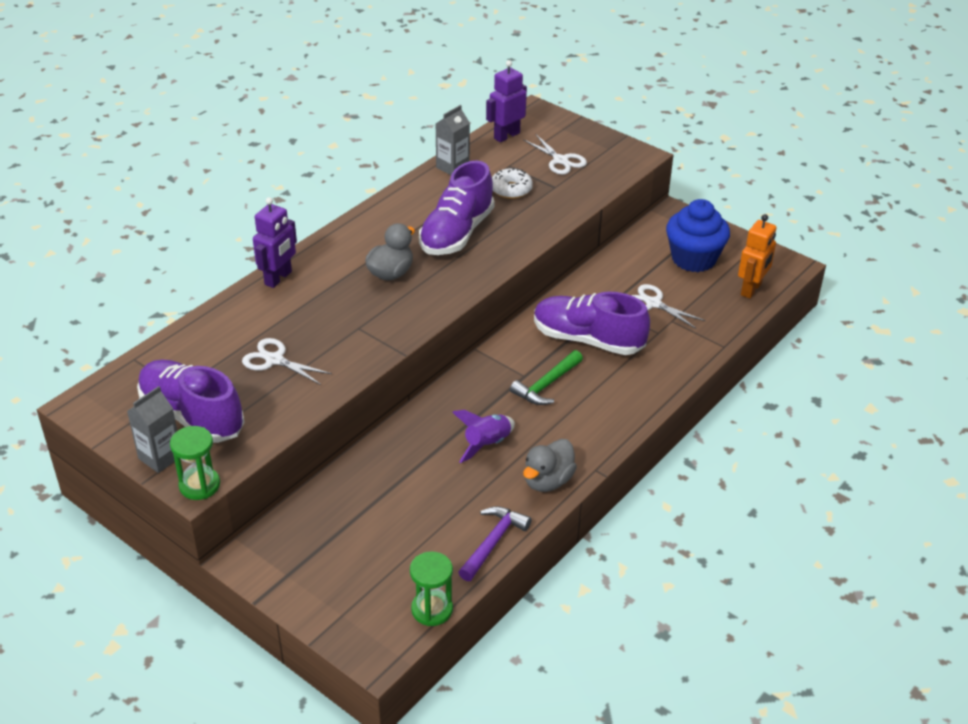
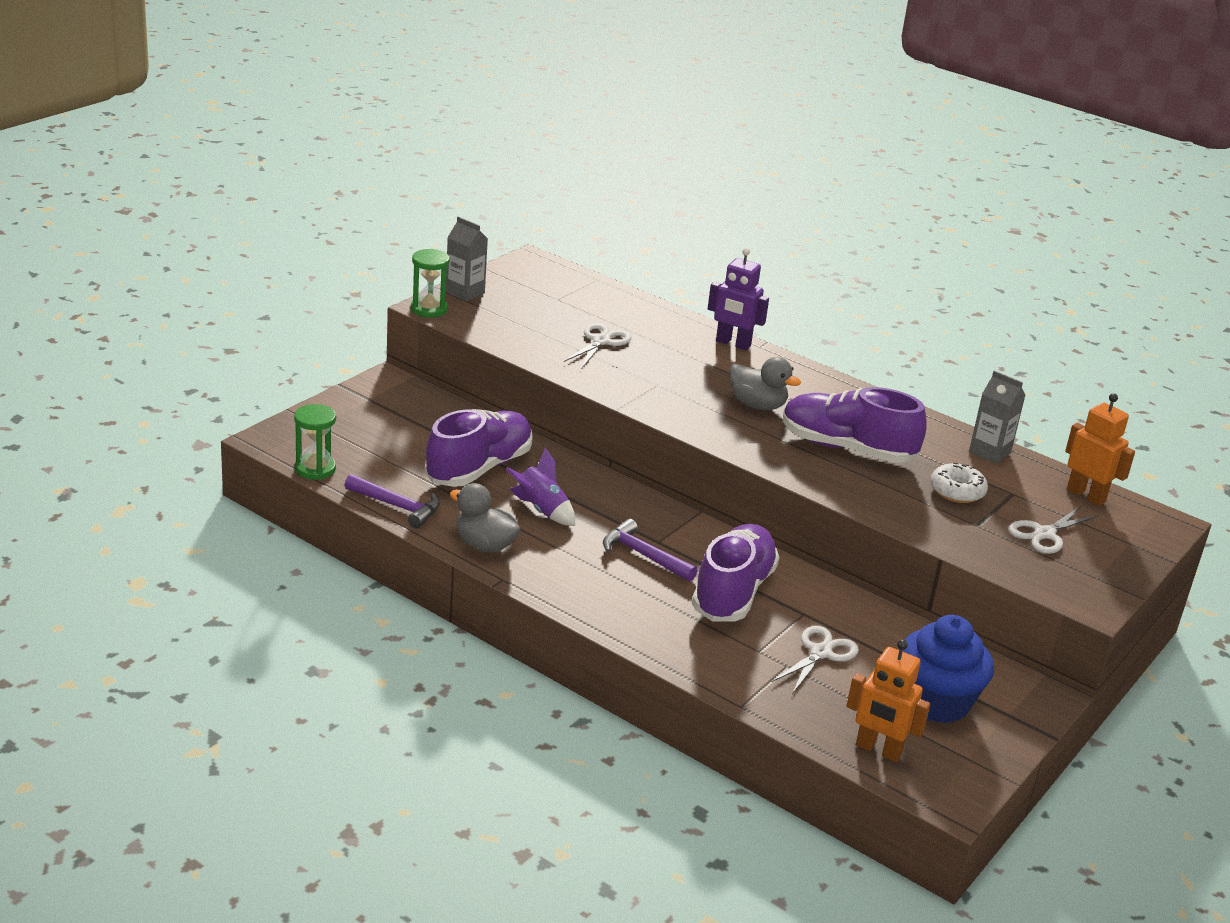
camera: 85 degrees right, 10 degrees down
(192, 416) = (519, 305): purple shoe -> purple shoe (479, 468)
(506, 136) = (1086, 495): purple robot -> orange robot
(547, 385) = (644, 555): green hammer -> purple hammer

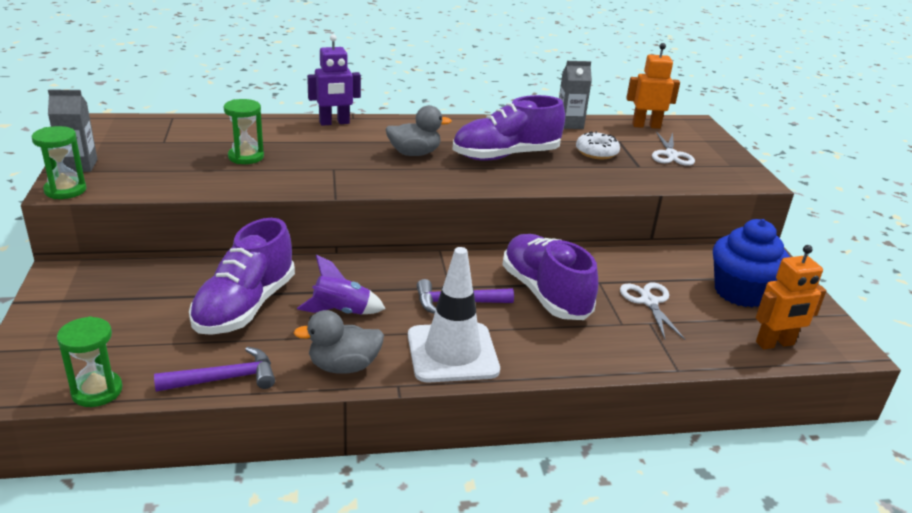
camera: 45 degrees left, 0 degrees up
(479, 468) = (245, 306): purple shoe -> purple shoe turned 150 degrees counterclockwise
(577, 584) = (452, 353): none -> white traffic cone
(601, 341) = (246, 157): white scissors -> green hourglass

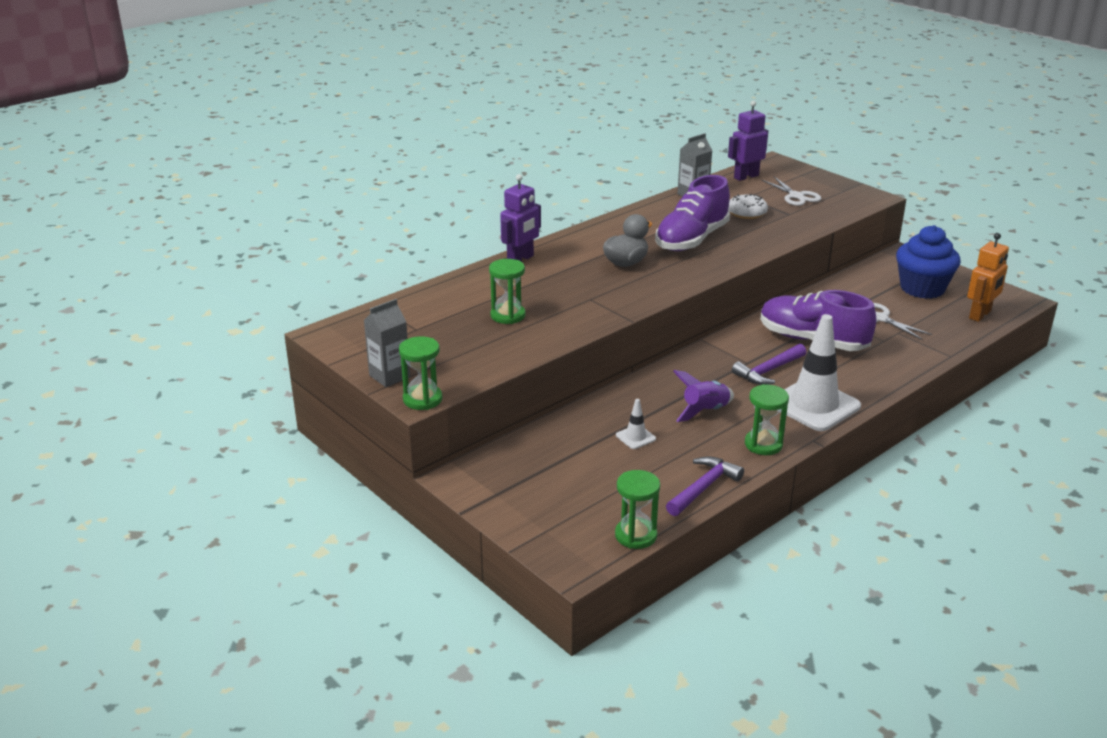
camera: 30 degrees left, 0 degrees up
(245, 306) = (635, 437): purple shoe -> white traffic cone
(343, 366) = (763, 444): grey duck -> green hourglass
(646, 126) = (746, 176): orange robot -> purple robot

